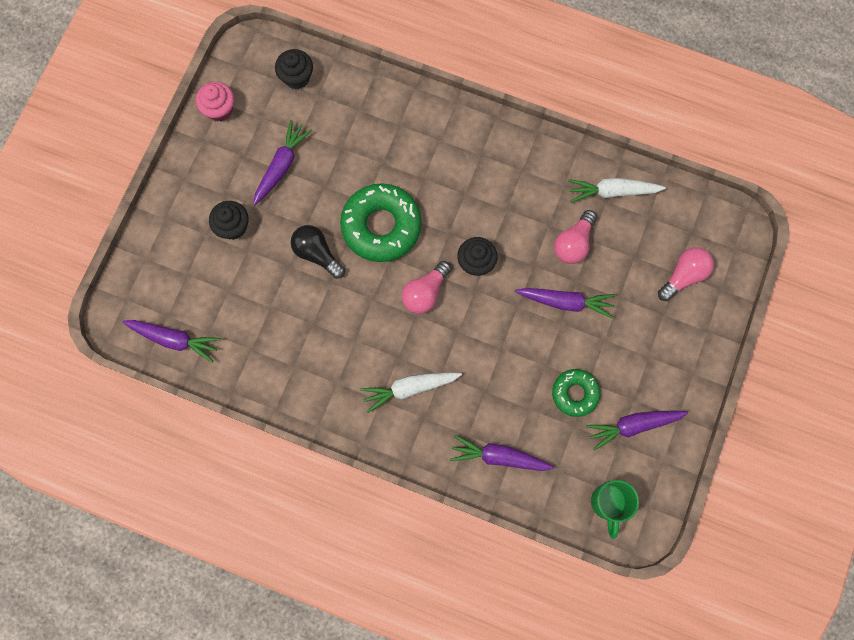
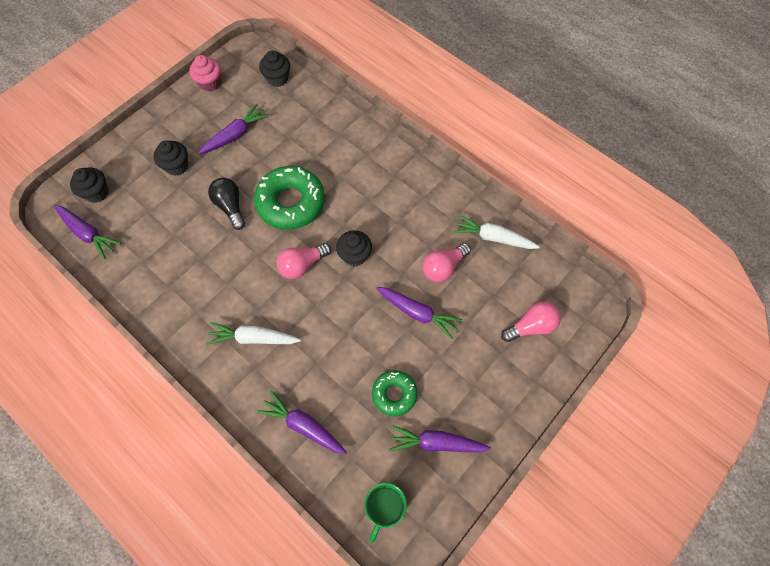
camera: 20 degrees right, 10 degrees down
(159, 289) = (97, 193): none -> black cupcake

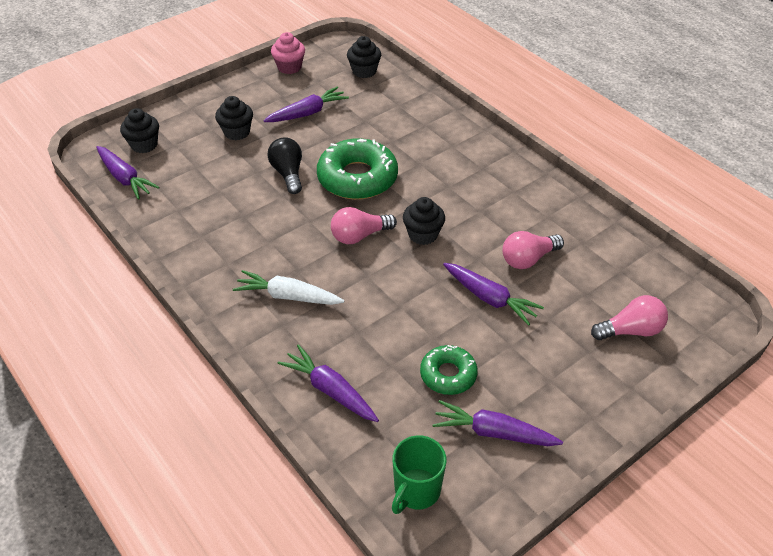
camera: 10 degrees right, 20 degrees down
(493, 237) = (593, 238): white carrot -> none

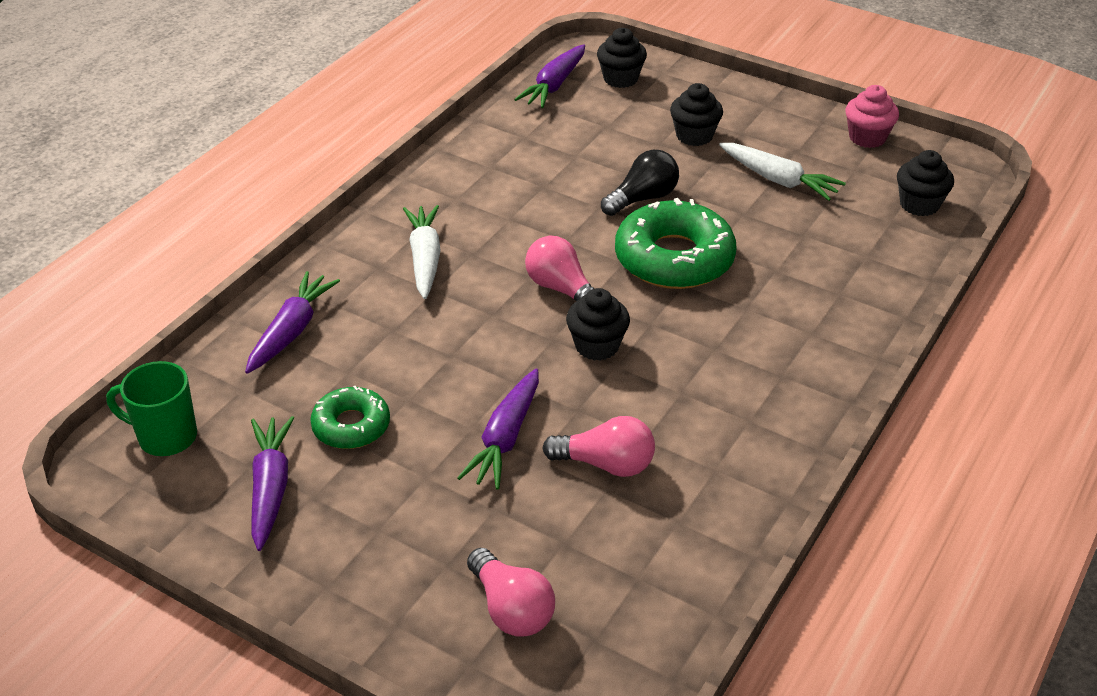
camera: 70 degrees right, 5 degrees down
(307, 113) = (779, 180): purple carrot -> white carrot
(528, 259) = (606, 464): pink light bulb -> pink light bulb turned 150 degrees clockwise

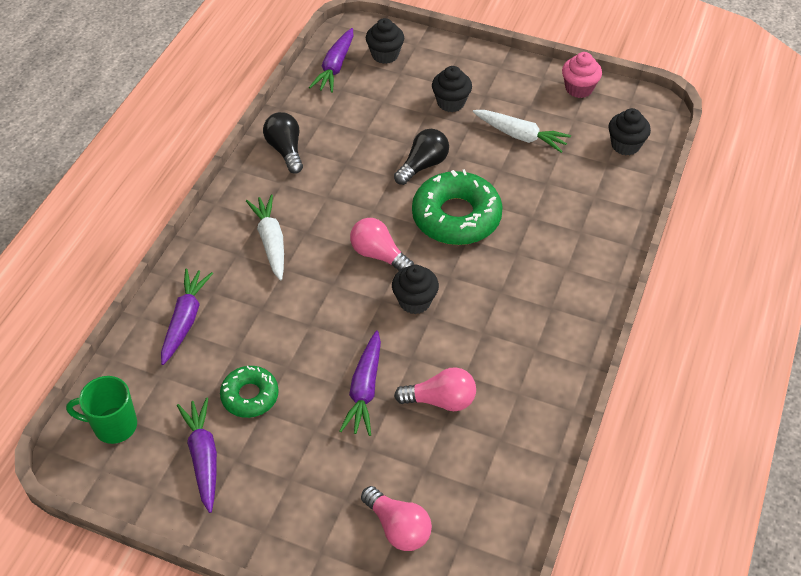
camera: 10 degrees left, 10 degrees up
(469, 164) = (285, 150): none -> black light bulb

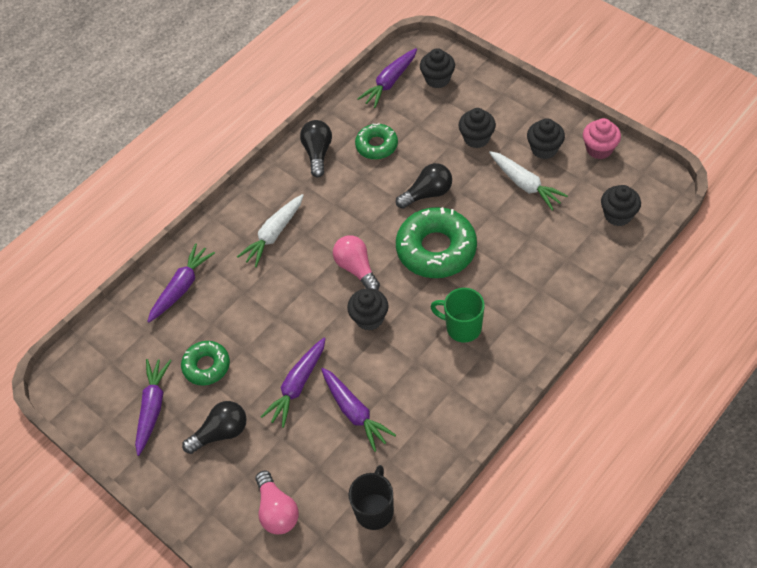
camera: 25 degrees right, 5 degrees up
(114, 426) = (97, 362): green mug -> green mug (462, 327)
(271, 241) = (274, 234): white carrot -> white carrot turned 150 degrees counterclockwise
(297, 462) = (221, 433): none -> black light bulb
(347, 130) = (376, 145): none -> green donut
(441, 400) = (355, 412): pink light bulb -> purple carrot
(507, 495) = (374, 510): none -> black mug
(524, 99) = (544, 149): none -> black cupcake

